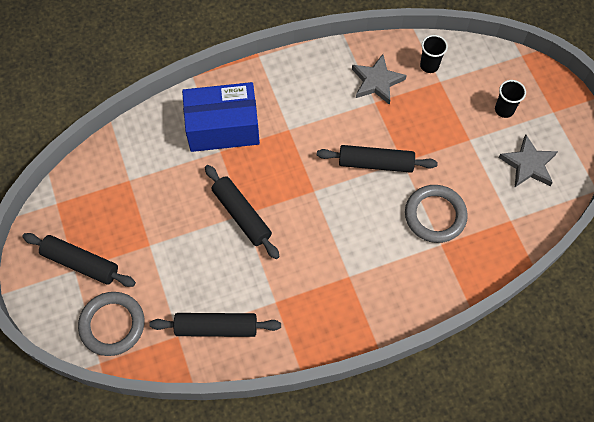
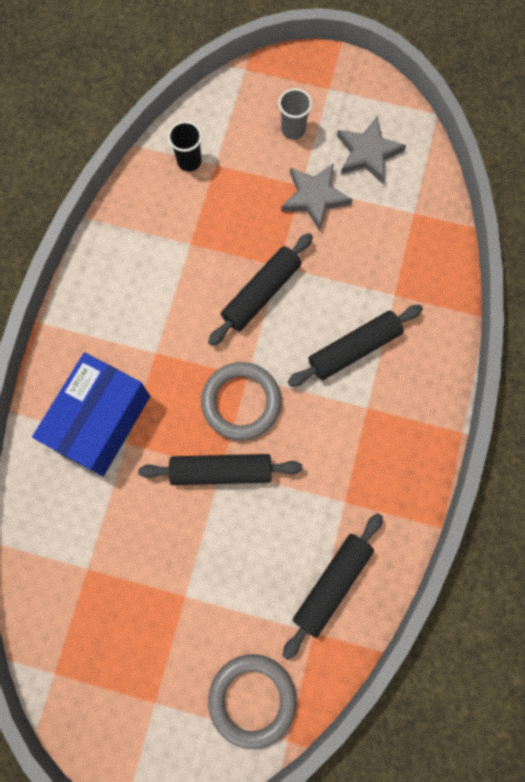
camera: 55 degrees left, 10 degrees up
(81, 263) = (152, 690): black rolling pin -> black rolling pin (354, 349)
(376, 81) = (167, 225): grey star -> grey star (314, 197)
(435, 215) = (360, 278): grey ring -> grey ring (241, 402)
(504, 110) = (293, 130): black cup -> grey cup

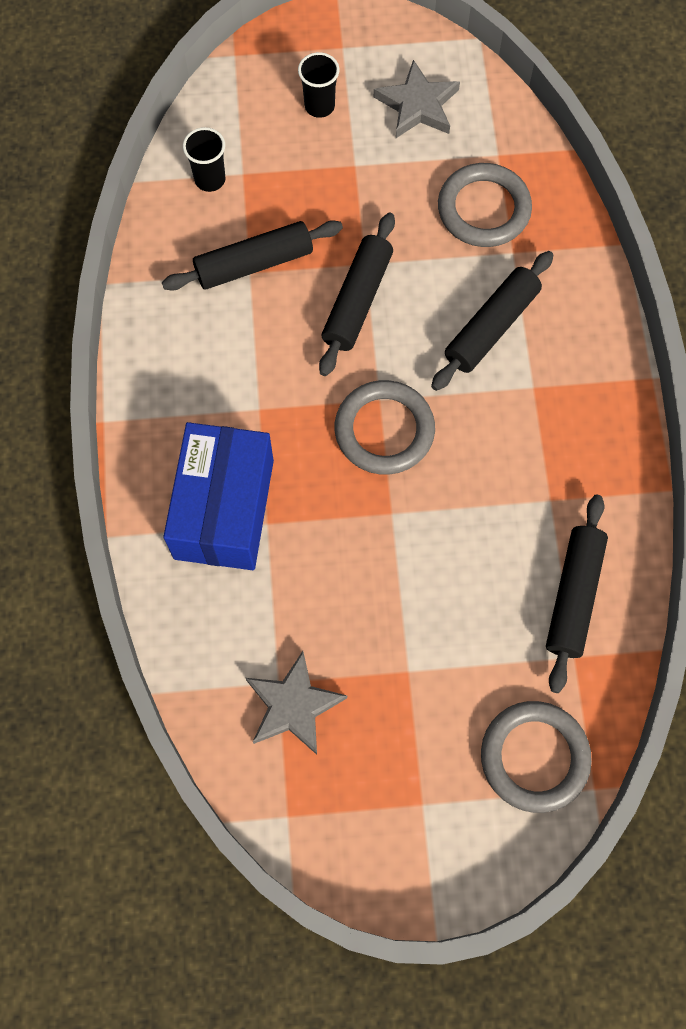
camera: 20 degrees left, 5 degrees down
(221, 471) = (392, 516): black rolling pin -> black rolling pin (254, 264)
(293, 130) = (319, 106): grey cup -> black cup
(314, 197) = (376, 174): grey star -> grey star (293, 705)
(385, 253) = (483, 209): none -> grey ring

